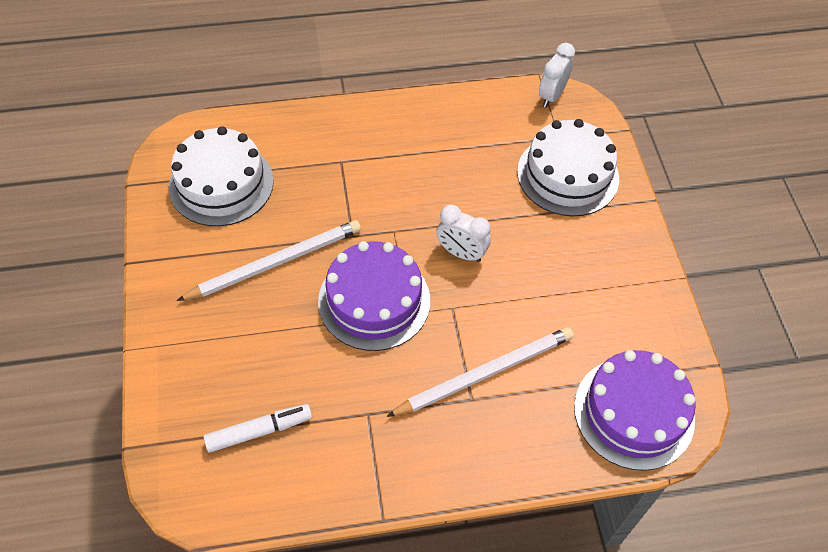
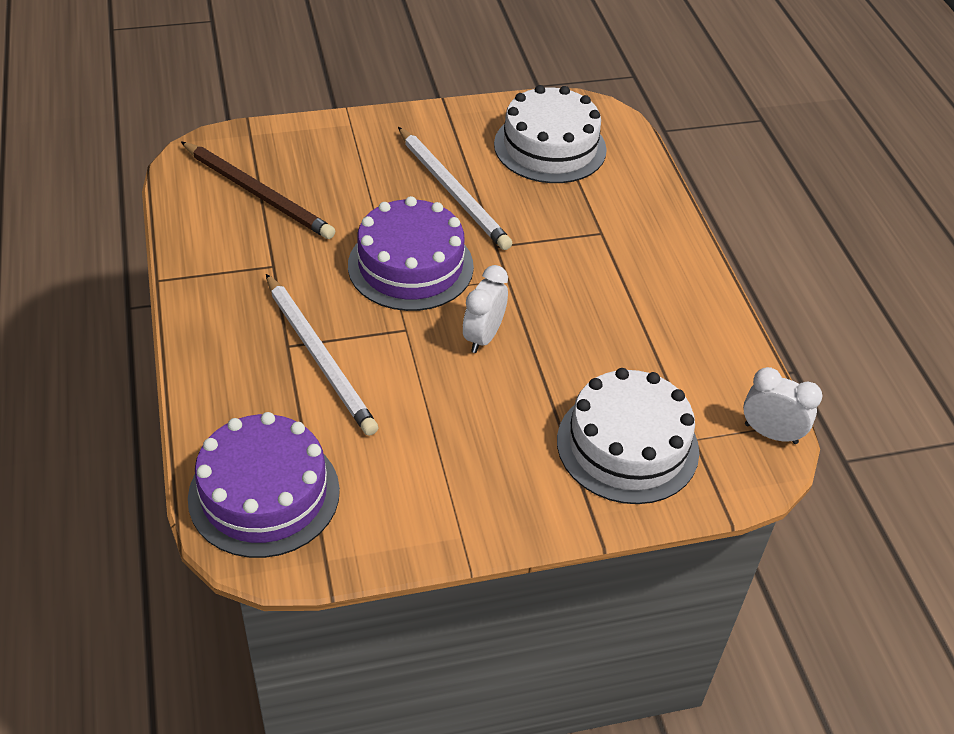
camera: 85 degrees right, 10 degrees down
(259, 431) = (258, 193): white marker -> brown pencil

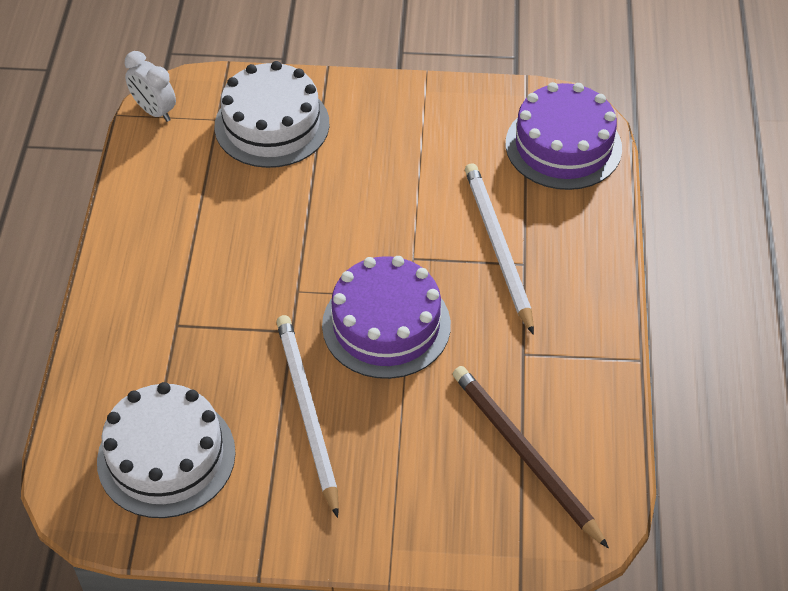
camera: 160 degrees left, 5 degrees up
(483, 337) = (346, 236): white clock -> none

